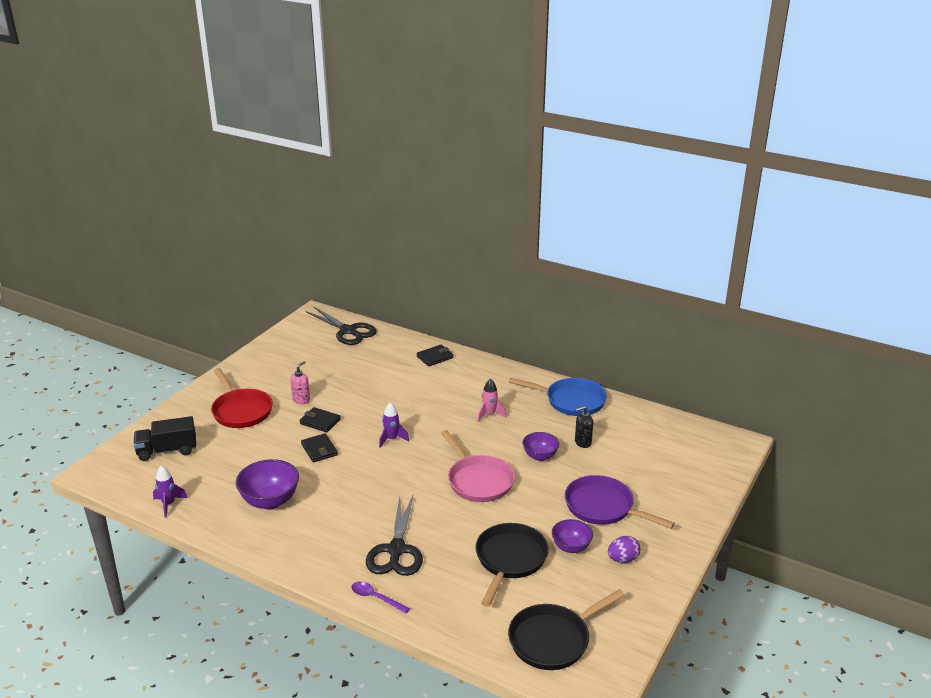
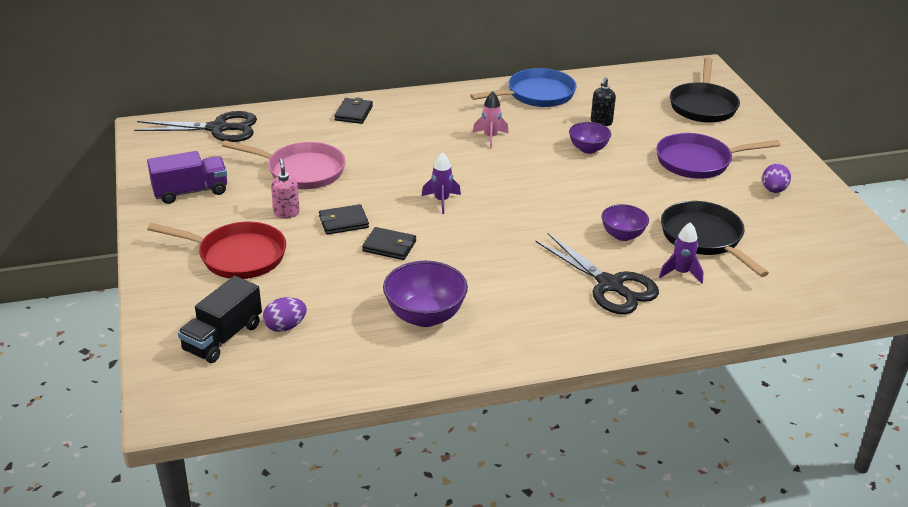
camera: 45 degrees left, 5 degrees up
(169, 504) = (324, 383): purple rocket -> purple rocket (681, 273)
(200, 463) = (285, 326): none -> purple egg
(277, 362) = (190, 192): none -> purple truck
(376, 598) = (662, 331): purple spoon -> none
(478, 481) = (575, 194): pink pan -> pink pan (301, 171)
(553, 640) = (829, 274): black pan -> black pan (703, 106)
(571, 547) = (727, 203): purple bowl -> purple bowl (622, 235)

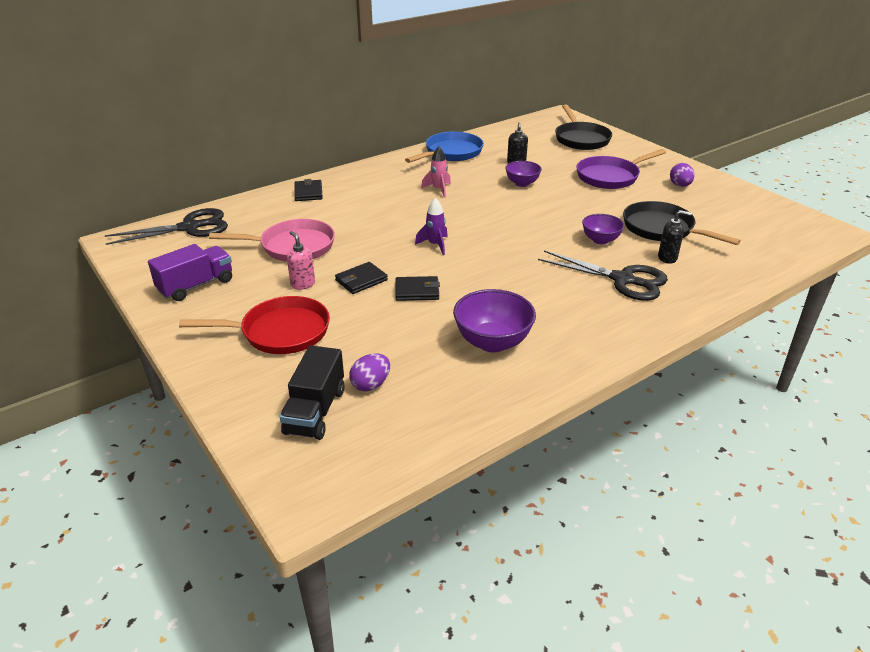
camera: 20 degrees left, 0 degrees up
(681, 273) = (667, 258): purple rocket -> black soap dispenser

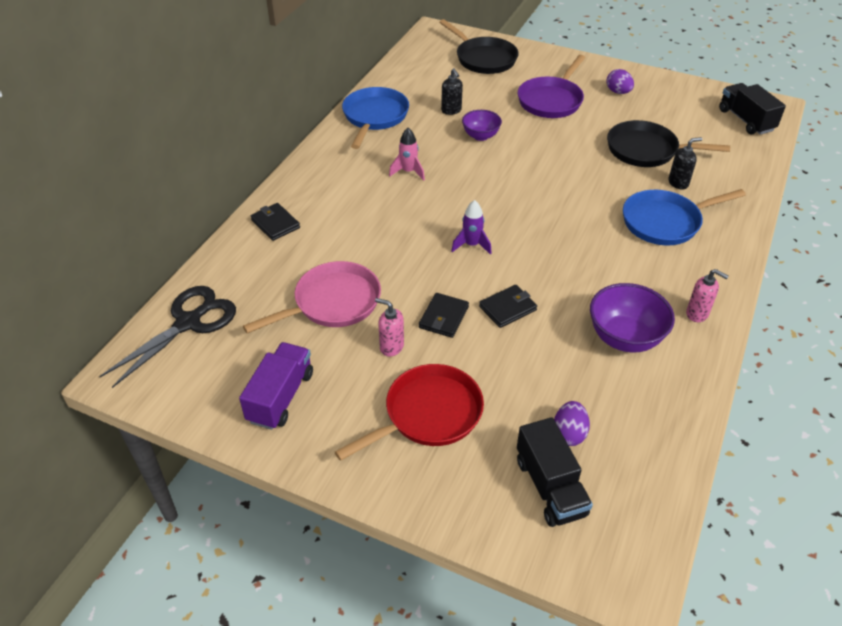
camera: 30 degrees left, 10 degrees up
(579, 349) = (697, 314): none -> pink soap dispenser
(600, 240) = (609, 182): purple bowl -> none
(622, 280) = (665, 222): black scissors -> blue pan
(791, 234) = (746, 120): none -> black truck

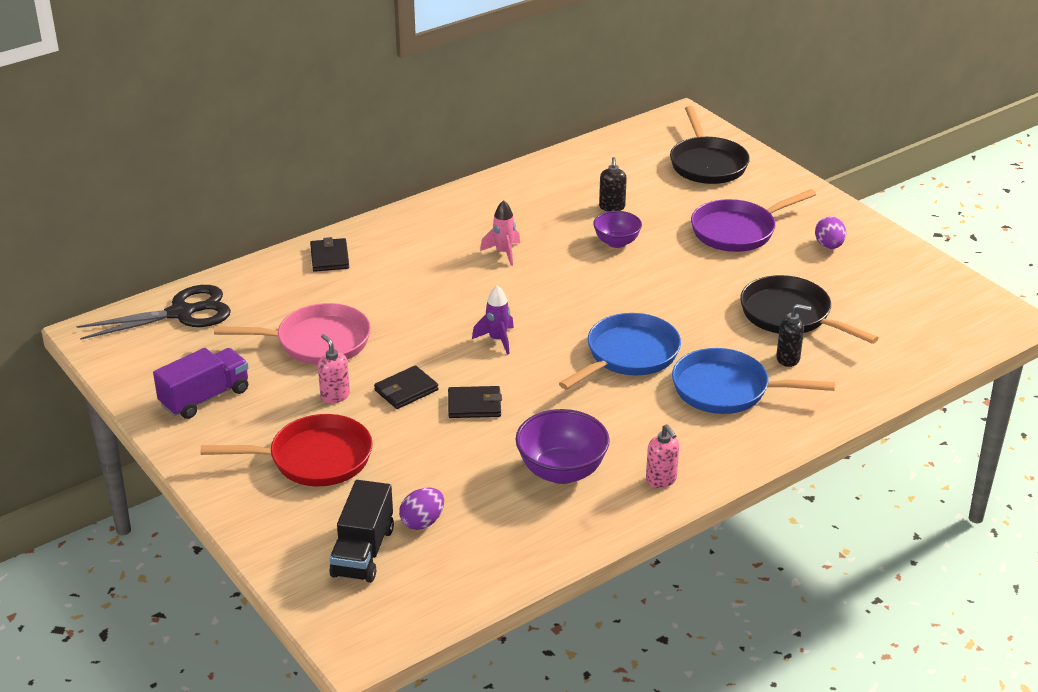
camera: 30 degrees right, 10 degrees down
(374, 117) = (522, 189): blue pan -> blue pan (628, 355)
(746, 120) = (954, 323): black truck -> none

